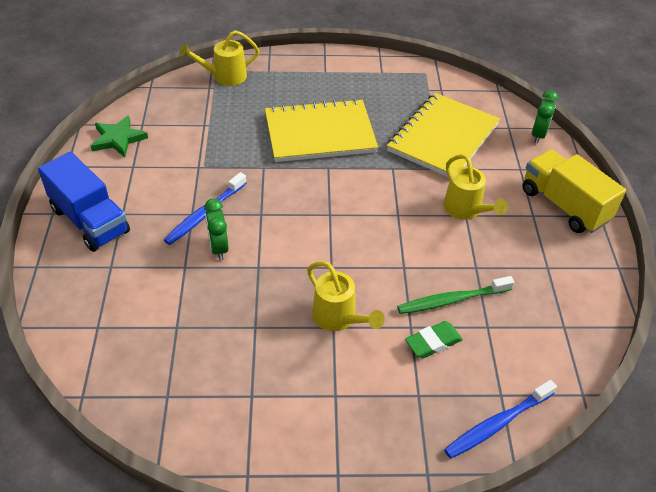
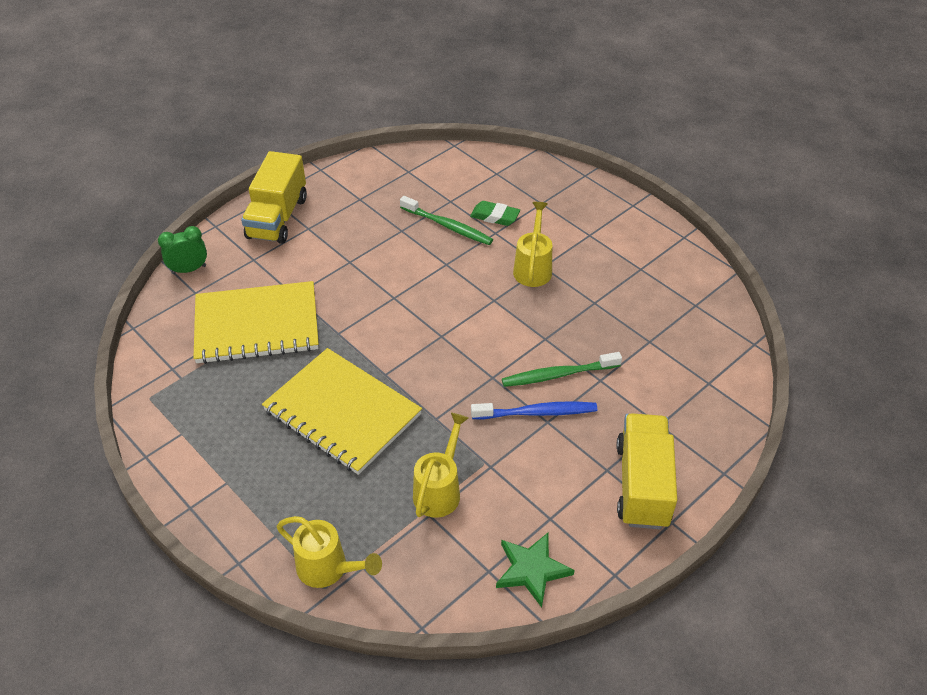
camera: 130 degrees left, 0 degrees up
(90, 220) = (642, 485): blue truck -> yellow truck
(219, 248) = (558, 375): green clock -> green toothbrush
(465, 210) = (343, 264): yellow watering can -> yellow watering can (439, 490)
(497, 424) = (518, 166): blue toothbrush -> none

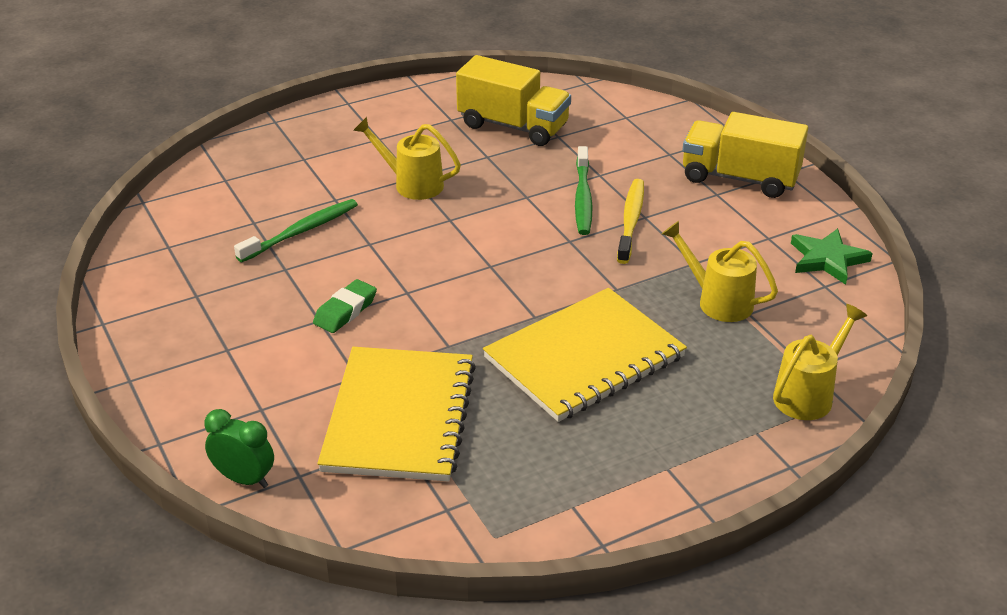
camera: 75 degrees left, 10 degrees down
(189, 269) = (244, 479): green clock -> green clock turned 120 degrees clockwise
(277, 218) = (184, 376): yellow truck -> yellow truck (513, 126)
(495, 216) = (306, 194): green eraser -> green eraser (345, 311)
(537, 413) = (631, 221): blue toothbrush -> yellow toothbrush

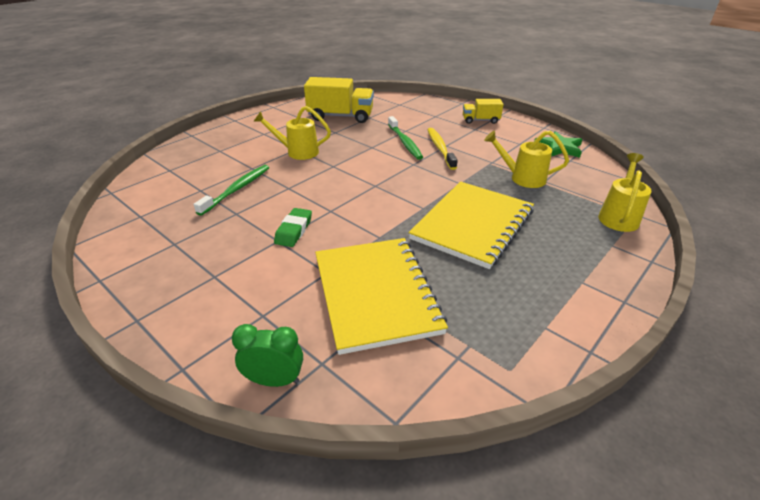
camera: 20 degrees left, 0 degrees up
(740, 178) = (480, 120): yellow truck -> yellow truck, size x0.57

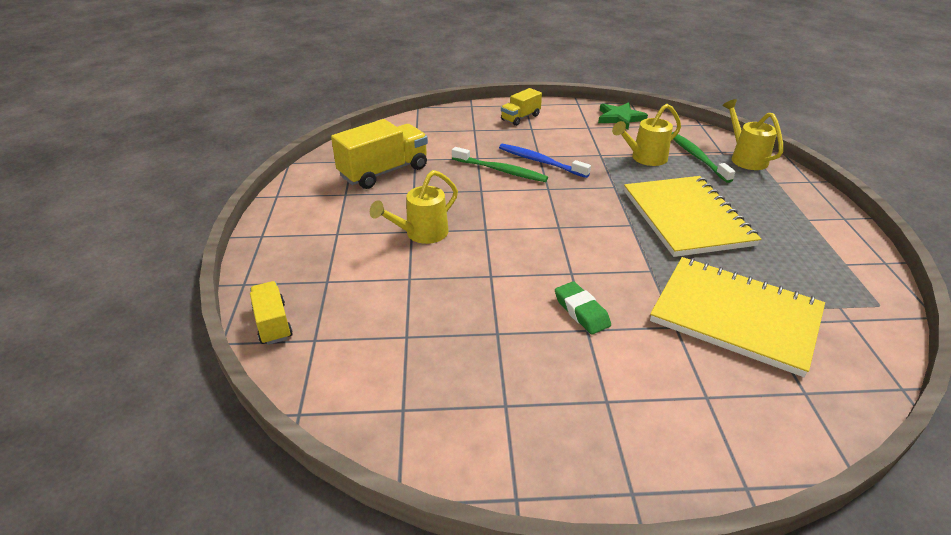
camera: 45 degrees left, 0 degrees up
(170, 155) = (273, 323): none -> yellow truck
(237, 189) = (445, 309): green toothbrush -> green toothbrush (697, 157)
(274, 380) = (808, 431): green clock -> none
(440, 148) = (540, 161): yellow toothbrush -> blue toothbrush

